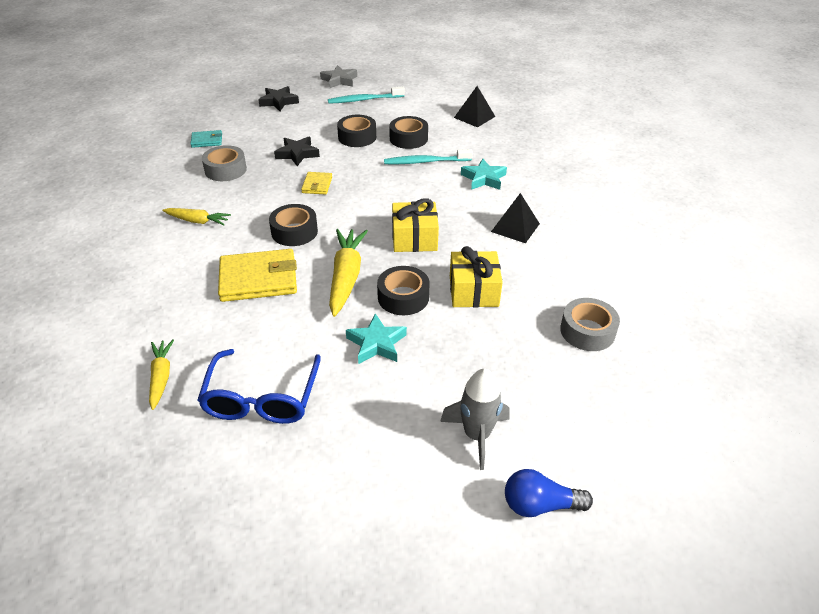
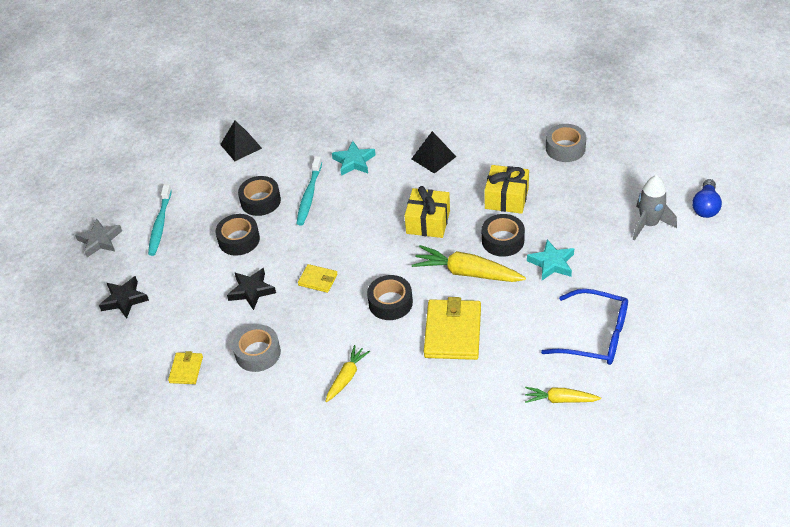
camera: 70 degrees left, 5 degrees up
(207, 141) = (186, 369): turquoise wallet -> yellow wallet

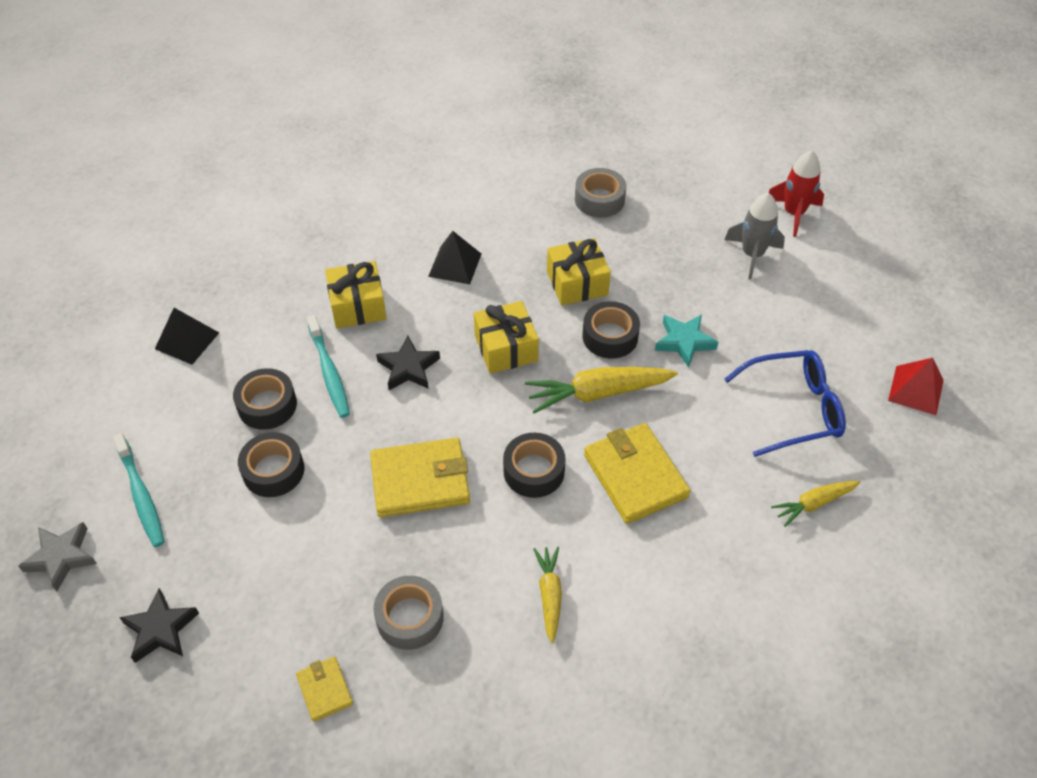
camera: 35 degrees left, 5 degrees up
(251, 291) = (341, 534): black star -> black star (408, 368)
(318, 280) = (420, 481): yellow wallet -> yellow wallet, size x1.95
(354, 161) = (358, 306): turquoise star -> yellow gift
(699, 360) = (915, 390): none -> red pyramid
(705, 207) = (793, 213): blue light bulb -> red rocket

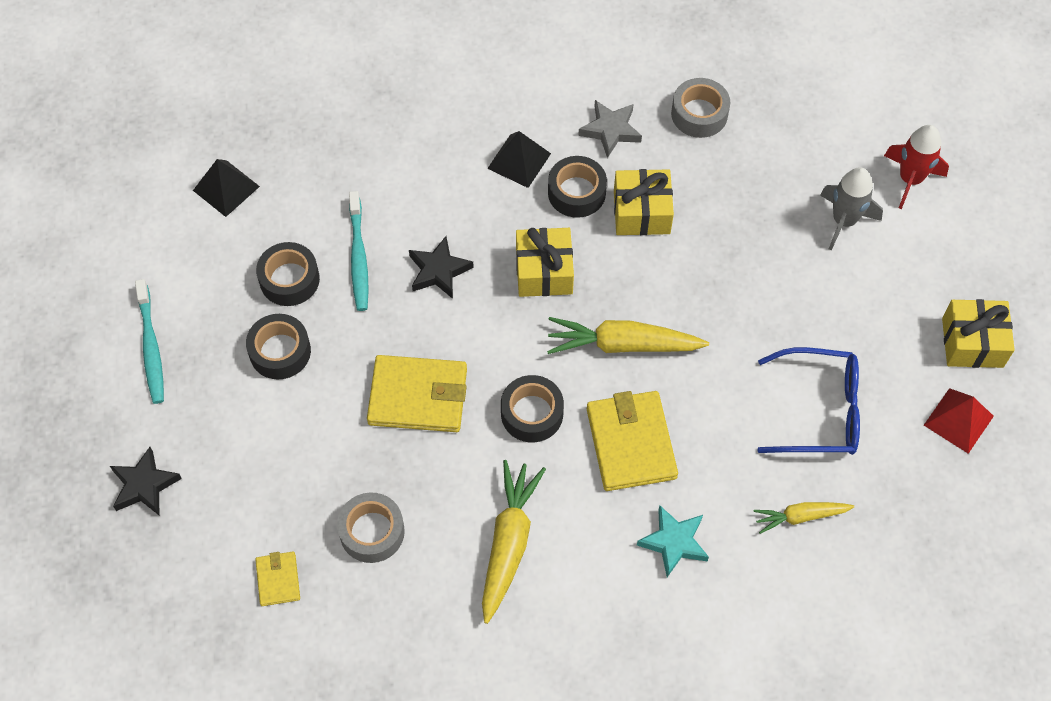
camera: 15 degrees right, 10 degrees up
(61, 557) = (68, 392): grey star -> grey star (610, 130)
(358, 306) = (405, 187): yellow gift -> yellow gift (972, 342)
(549, 595) = (508, 544): yellow carrot -> yellow carrot, size x1.68
(610, 336) = (656, 283): black tape -> black tape (576, 192)
(684, 342) = (732, 308): turquoise star -> turquoise star (674, 542)

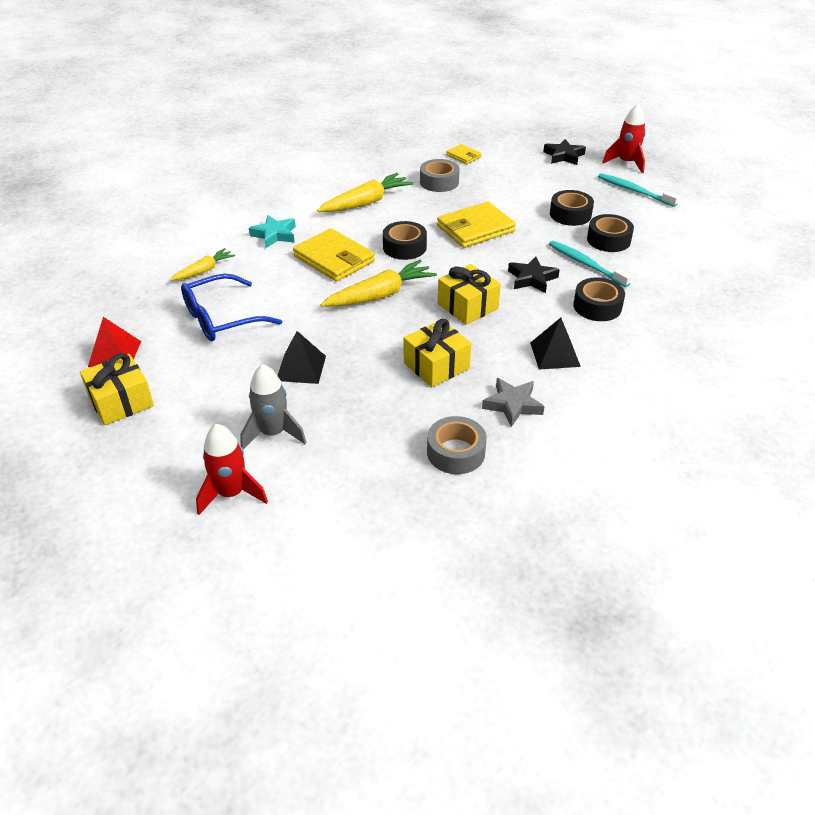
camera: 145 degrees right, 20 degrees down
(85, 412) = (626, 163): none -> red rocket
(226, 188) = (705, 258): black pyramid -> black pyramid (301, 368)
(508, 544) = (365, 203): yellow carrot -> yellow carrot turned 105 degrees counterclockwise
(576, 192) = (494, 355): black tape -> black tape (597, 306)

